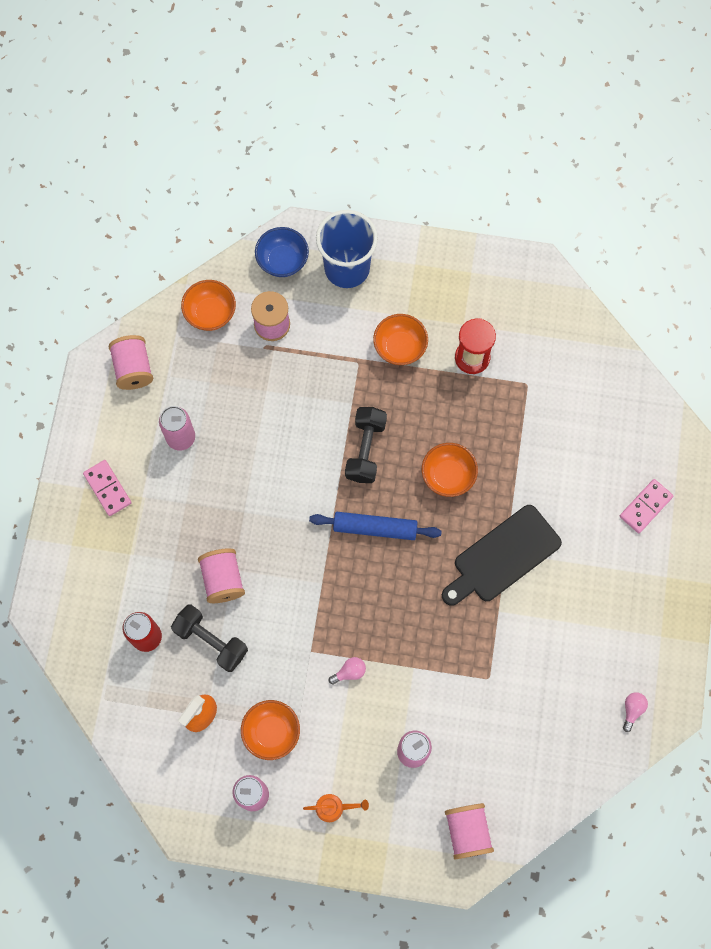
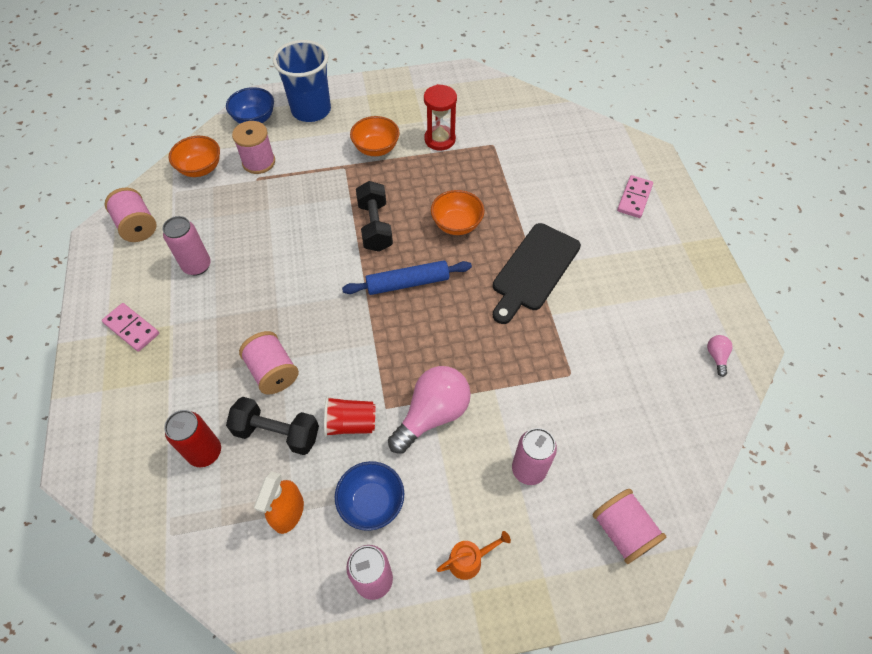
camera: 20 degrees left, 15 degrees down
(271, 732) = (371, 503): orange bowl -> blue bowl
(276, 655) = (350, 423): none -> red cup
(349, 672) = (432, 414): pink light bulb -> pink light bulb, size x2.29

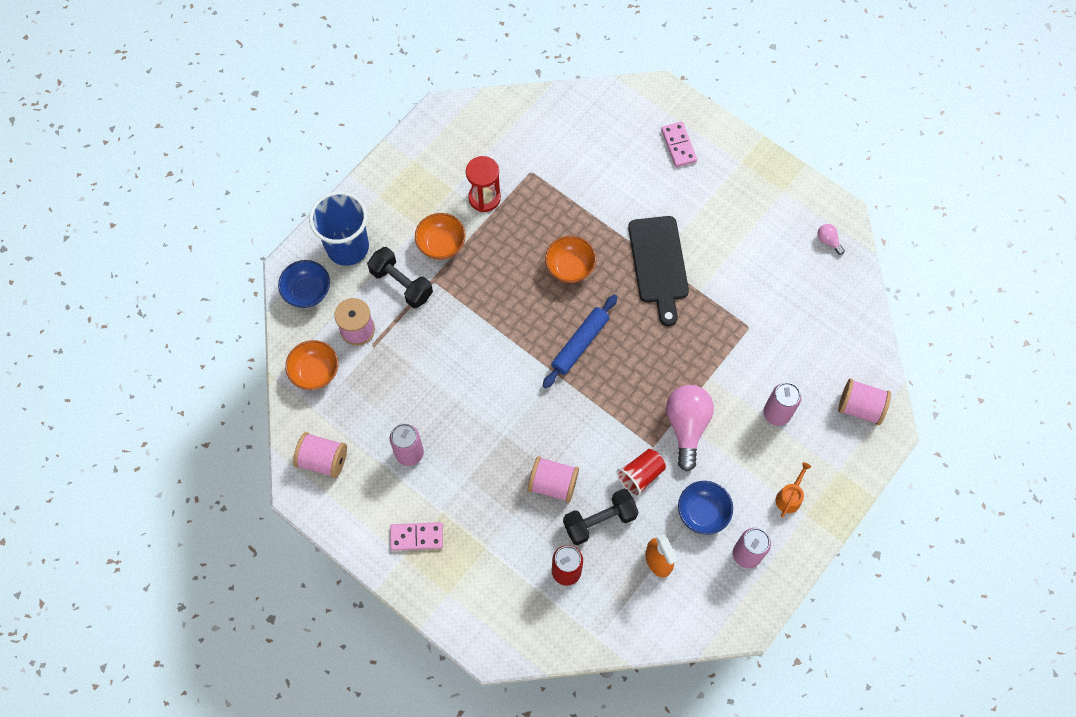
camera: 40 degrees left, 10 degrees up
(375, 226) = (511, 316): black dumbbell -> black dumbbell (401, 284)

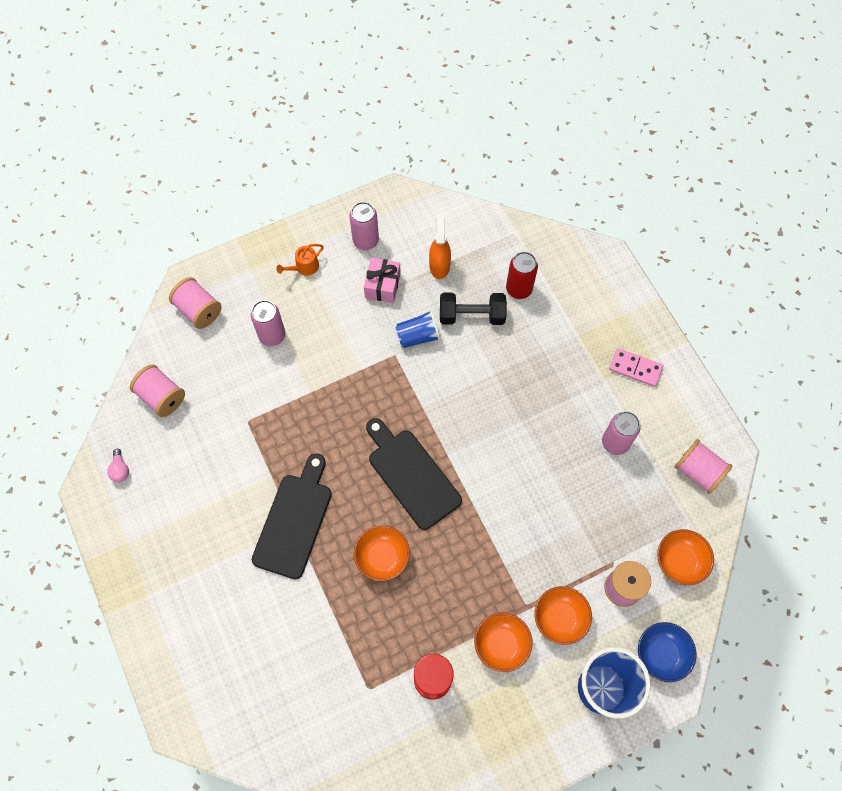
camera: 155 degrees left, 0 degrees up
(401, 284) = (560, 618): black dumbbell -> orange bowl
(553, 484) = (497, 361): pink spool -> pink spool (162, 397)
(580, 344) = (411, 475): blue rolling pin -> black cutting board
(640, 475) = (418, 336): red cup -> blue cup
(678, 145) = (198, 645): pink domino -> none
(687, 426) = (355, 359): pink light bulb -> none
(702, 513) = (382, 285): blue bowl -> pink gift

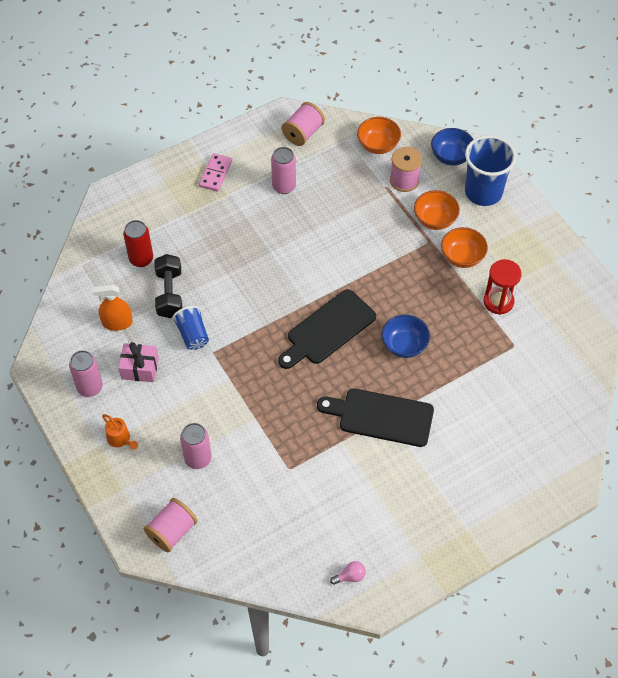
camera: 95 degrees left, 10 degrees down
(162, 397) = (270, 551): pink spool -> none
(382, 557) = (404, 345): orange bowl -> blue bowl

